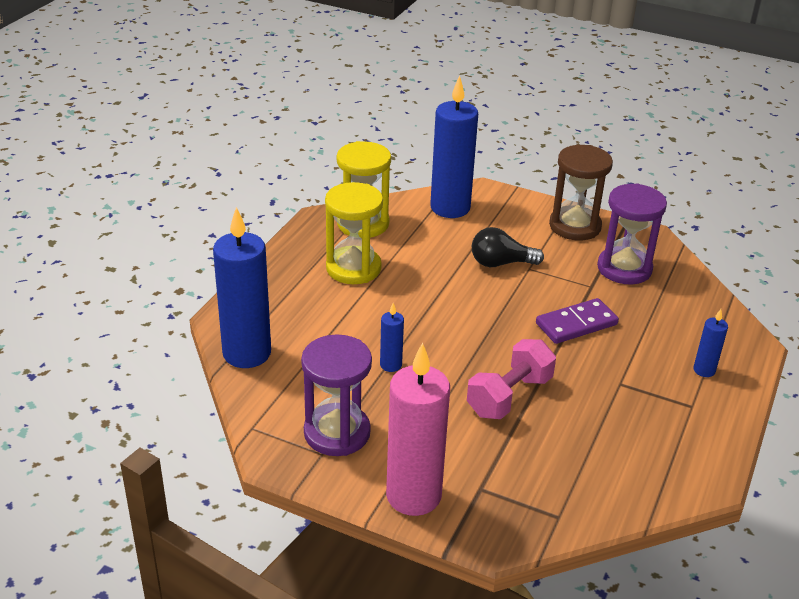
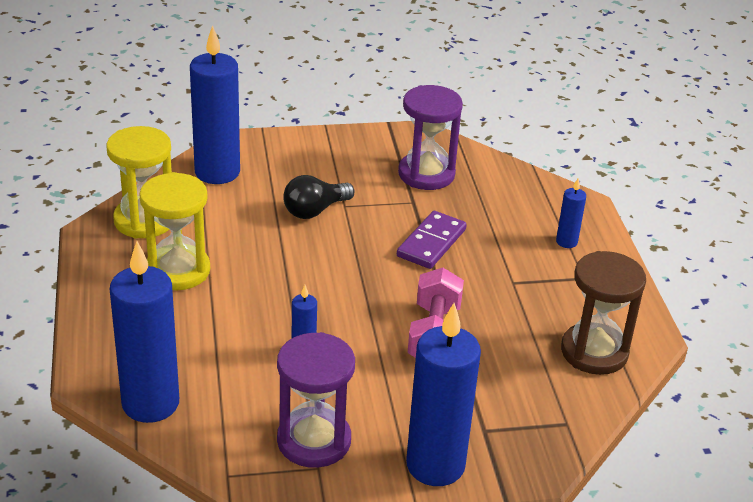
camera: 35 degrees left, 0 degrees up
(413, 496) = (435, 465): pink candle -> blue candle
(575, 226) = (349, 149): brown hourglass -> brown hourglass (594, 352)

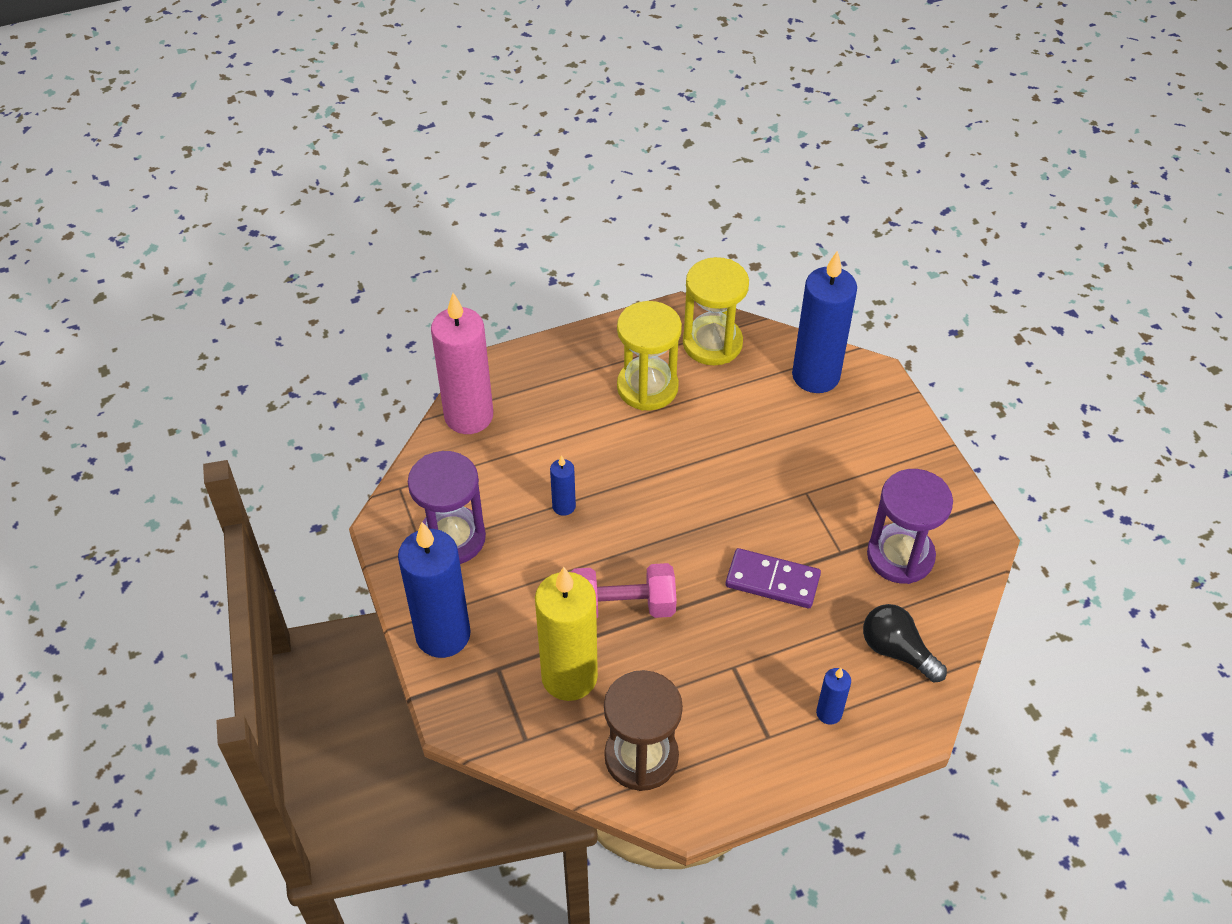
camera: 80 degrees right, 15 degrees up
(150, 403) = (469, 416): blue candle -> pink candle
(315, 210) = (786, 469): black light bulb -> black light bulb (897, 651)
(504, 382) = (569, 677): none -> yellow candle

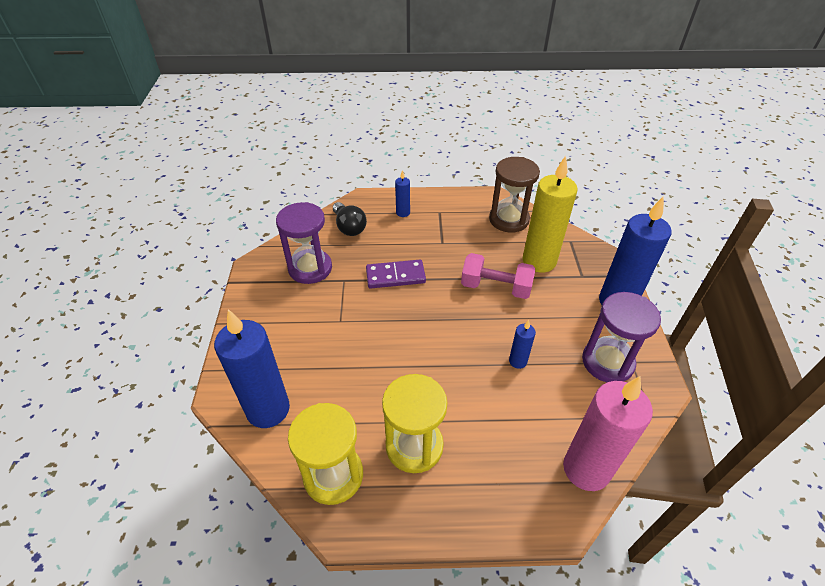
camera: 160 degrees left, 5 degrees down
(772, 581) = (395, 276): purple domino -> purple domino turned 45 degrees counterclockwise

